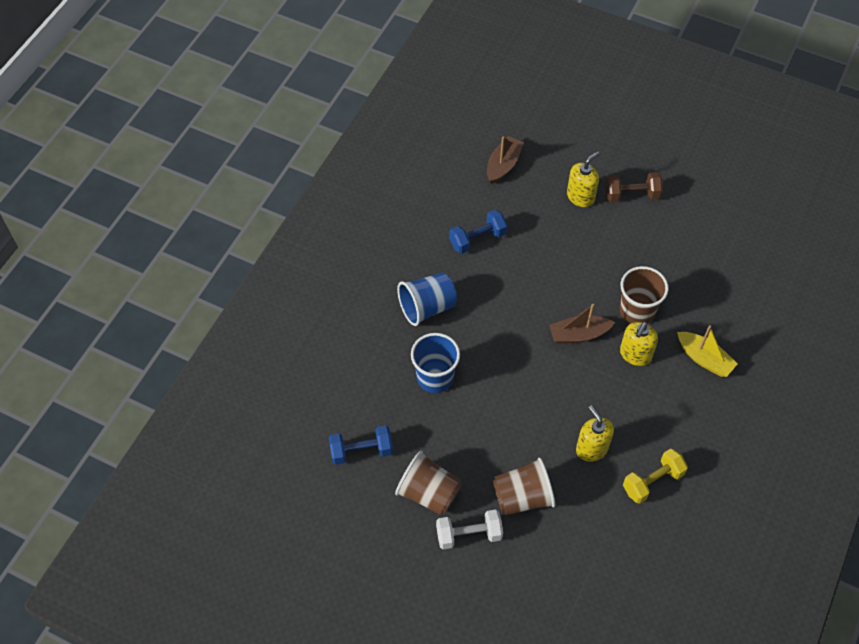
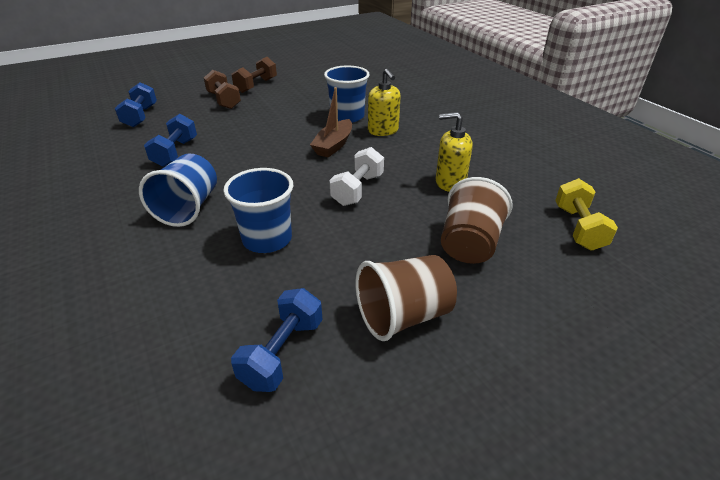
camera: 55 degrees left, 20 degrees down
(469, 534) = (488, 308): white dumbbell -> white dumbbell (357, 190)
(503, 165) = (140, 116): brown boat -> blue dumbbell
(580, 196) = (224, 100): yellow soap dispenser -> brown dumbbell
(637, 311) = (347, 116): brown cup -> blue cup
(652, 481) = (510, 168): yellow dumbbell -> yellow dumbbell (578, 228)
(704, 359) = (419, 109): yellow boat -> none

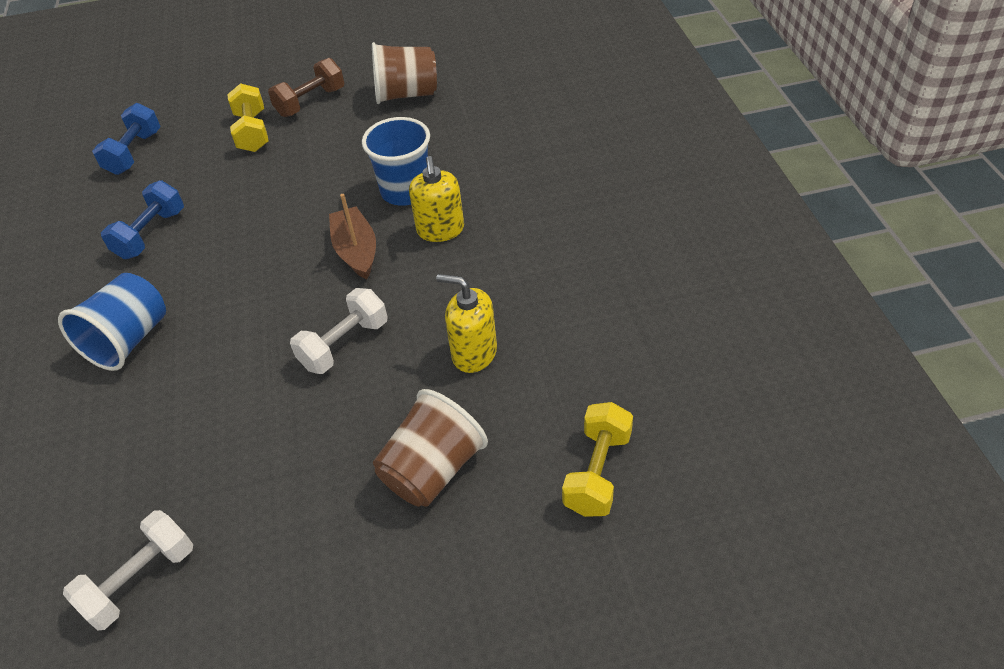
camera: 20 degrees right, 10 degrees up
(224, 100) = (252, 132): brown dumbbell -> yellow dumbbell
(267, 239) = (196, 410): blue cup -> none
(282, 353) = (140, 580): blue dumbbell -> white dumbbell
(333, 145) = (356, 251): brown boat -> brown boat turned 120 degrees clockwise
(403, 316) = (291, 562): brown cup -> brown cup (406, 94)

